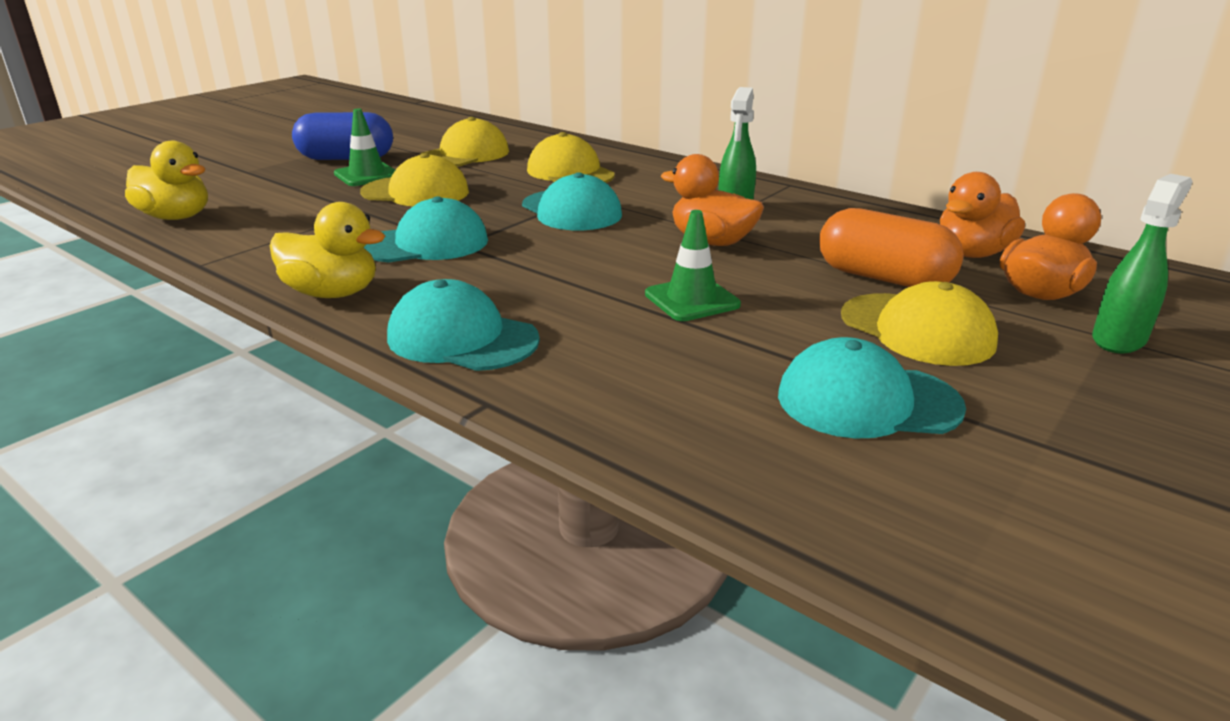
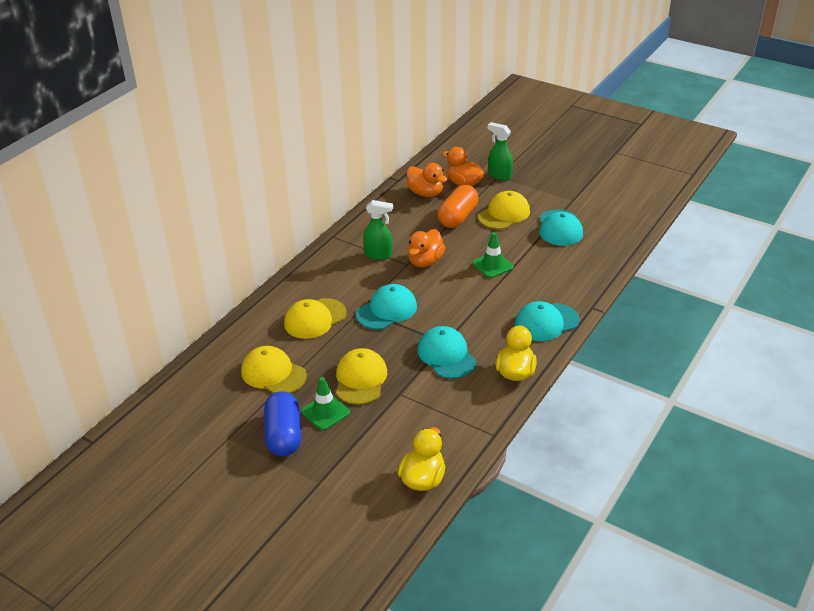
camera: 95 degrees left, 10 degrees up
(462, 338) = (546, 322): turquoise cap -> turquoise cap turned 45 degrees clockwise

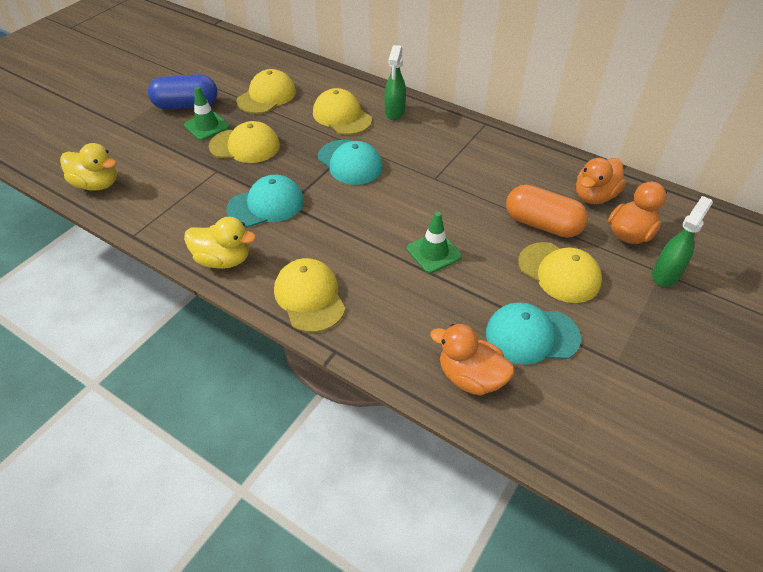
camera: 90 degrees right, 10 degrees up
(378, 255) = (452, 156): green spray bottle -> green spray bottle (394, 112)
(425, 261) = (440, 192): orange duck -> orange duck (470, 377)
(546, 322) = (309, 297): turquoise cap -> yellow cap

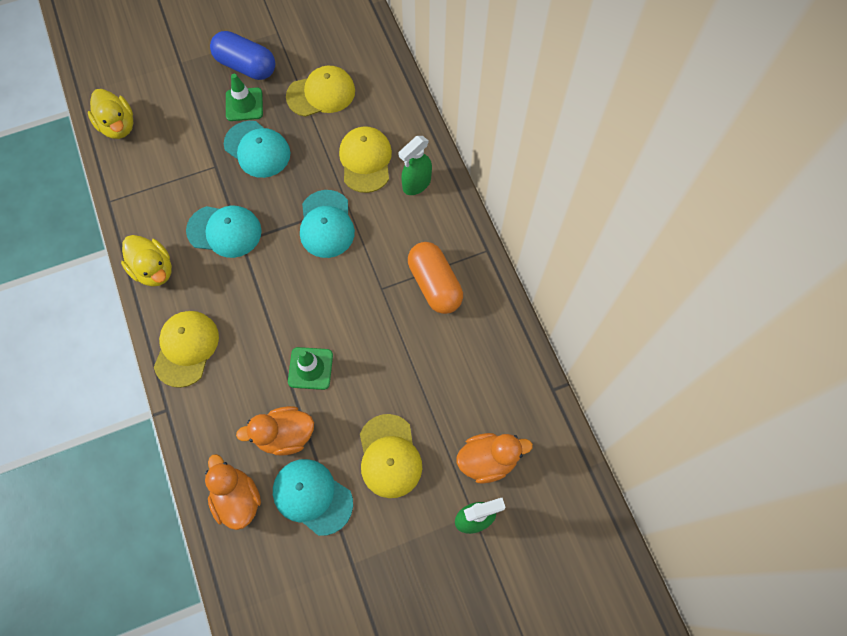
camera: 35 degrees right, 20 degrees up
(245, 146) = (257, 149): yellow cap -> turquoise cap
(542, 224) = (423, 399): orange capsule -> orange capsule (434, 284)
(594, 196) = (500, 400): orange duck -> orange duck (285, 435)

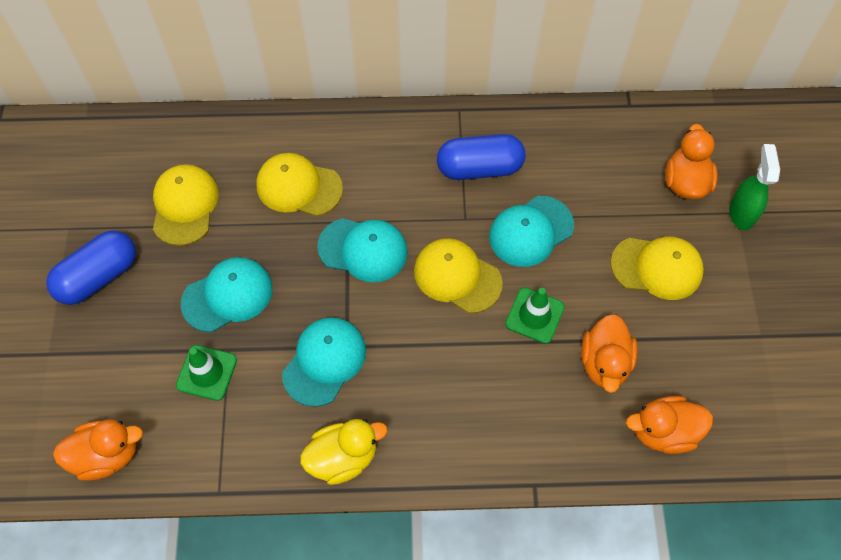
camera: 70 degrees left, 5 degrees down
(118, 126) = (107, 455): yellow duck -> orange duck
(186, 348) = (464, 443): yellow cap -> yellow cap (457, 277)
(244, 104) = (155, 293): green traffic cone -> green traffic cone (207, 372)
(312, 496) = (680, 354): turquoise cap -> turquoise cap (530, 231)
(416, 184) = (352, 147): green spray bottle -> none
(434, 284) = (479, 168): orange capsule -> blue capsule

